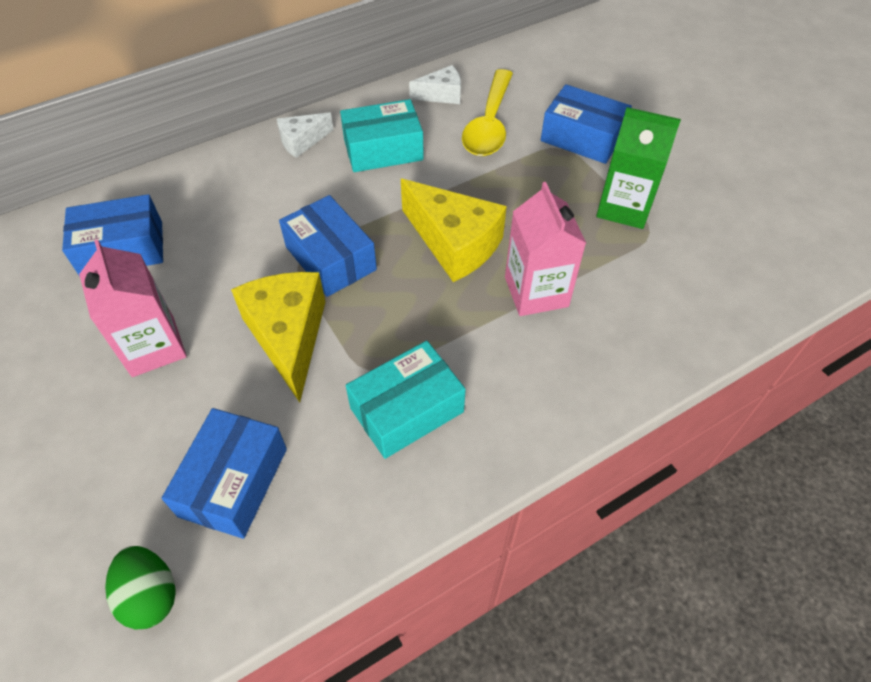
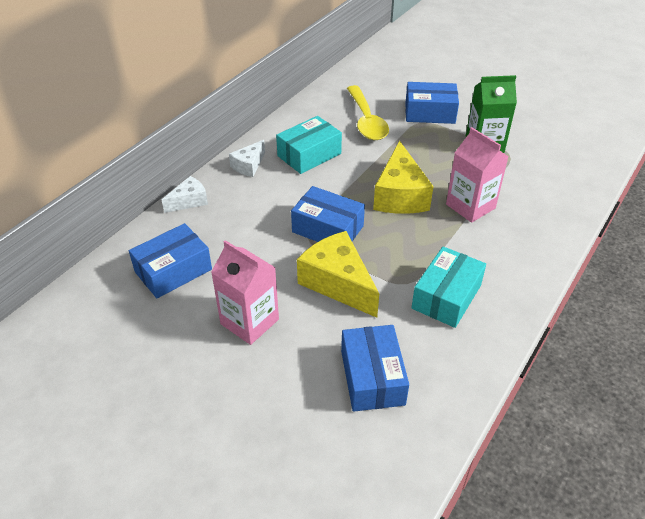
camera: 25 degrees left, 10 degrees down
(150, 595) = (372, 461): green egg -> none
(441, 95) = (321, 112): white cheese -> white cheese (189, 201)
(454, 243) = (400, 195): yellow cheese -> yellow cheese turned 75 degrees clockwise

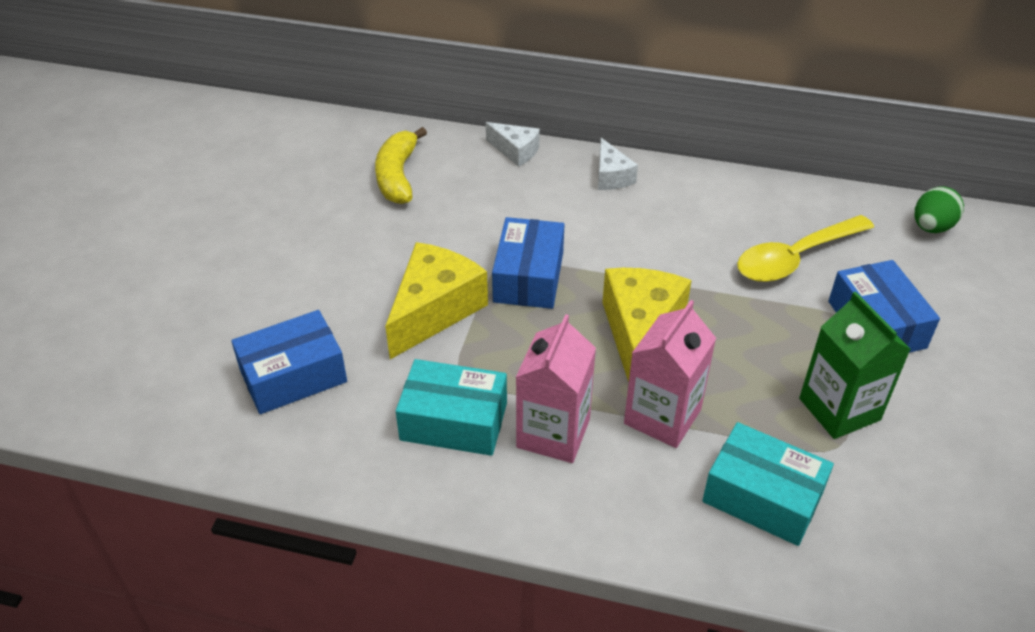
camera: 70 degrees right, 0 degrees up
(173, 271) = (397, 176): blue box -> yellow banana
(249, 165) = (611, 176): white cheese -> white cheese turned 120 degrees counterclockwise
(249, 321) = (344, 254): pink carton -> pink carton (553, 433)
(309, 155) = (670, 222): turquoise box -> turquoise box (762, 497)
(366, 71) = (931, 227): none -> green egg
(400, 195) = (640, 332): yellow cheese -> yellow cheese turned 120 degrees clockwise

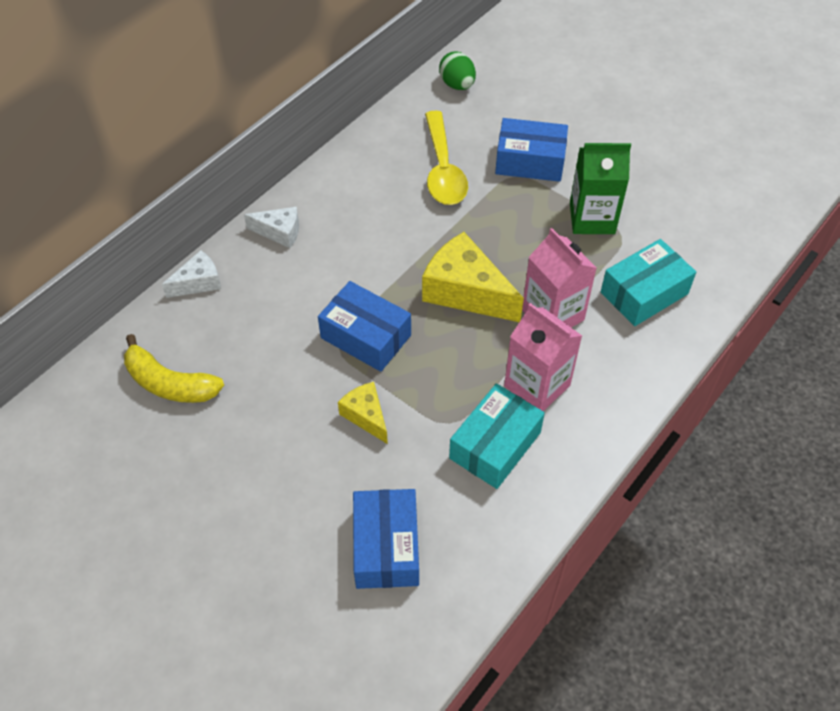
camera: 65 degrees left, 10 degrees up
(434, 310) = (366, 416): yellow cheese -> yellow cheese, size x0.55

